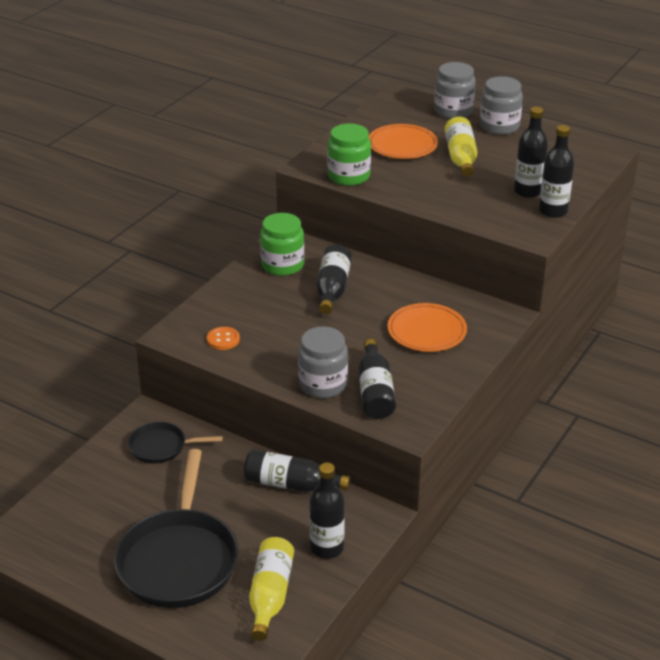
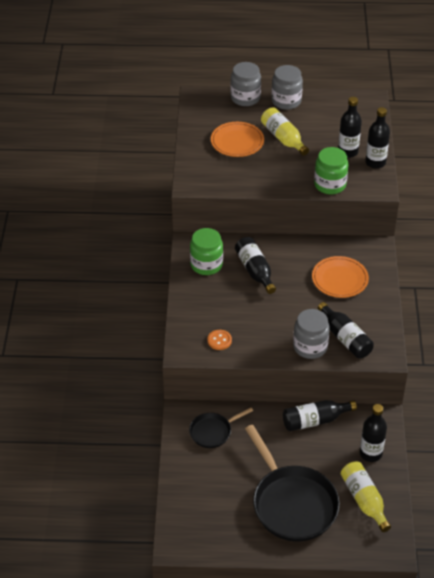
camera: 30 degrees left, 10 degrees up
(349, 176) = (224, 183): green jar -> green jar (330, 185)

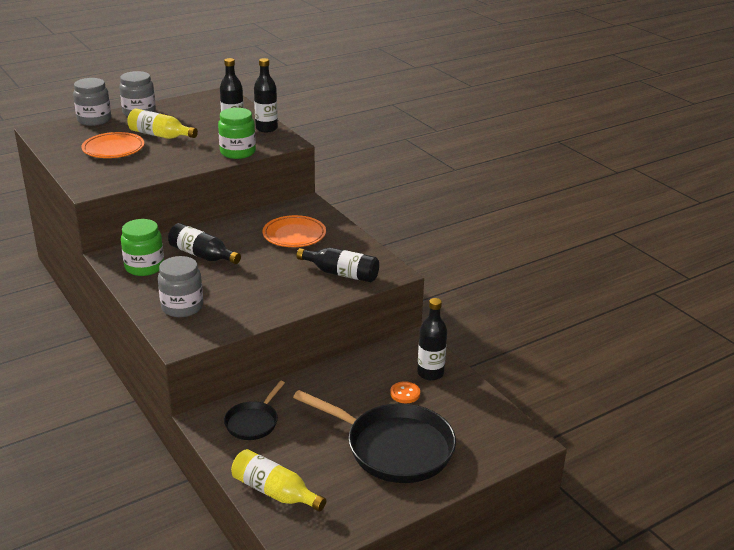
camera: 35 degrees left, 15 degrees down
(219, 340) = (213, 320): orange button -> orange button (405, 393)
(310, 347) = (313, 291): grey jar -> grey jar (182, 307)
(315, 420) = (352, 369): black bottle -> none
(364, 500) = (461, 413): yellow bottle -> yellow bottle (274, 492)

